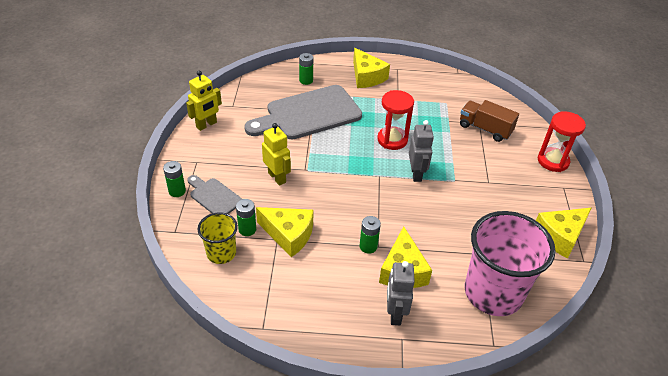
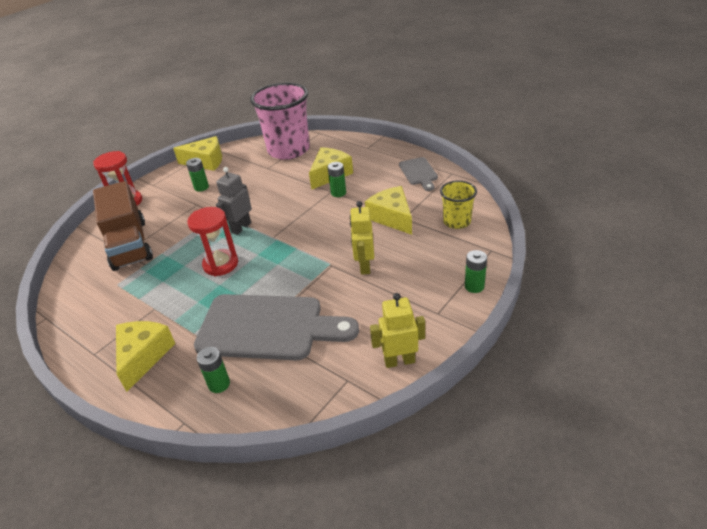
camera: 140 degrees left, 5 degrees down
(214, 196) = (438, 268): grey cutting board -> grey cutting board (419, 173)
(247, 229) = (424, 231): green battery -> green battery (201, 187)
(395, 313) = (359, 157): grey robot -> none
(485, 129) = (129, 244): brown truck -> brown truck, size x1.54

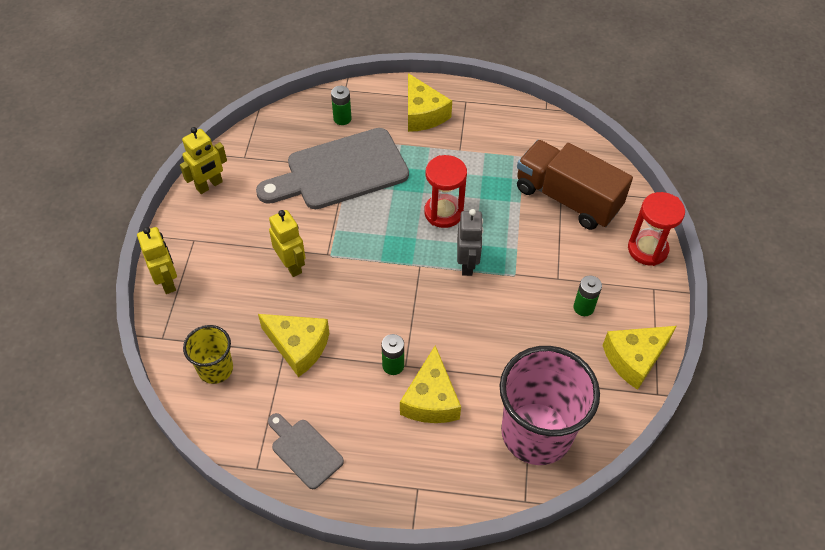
camera: 145 degrees right, 15 degrees up
(474, 286) = (167, 282): green battery -> yellow robot

